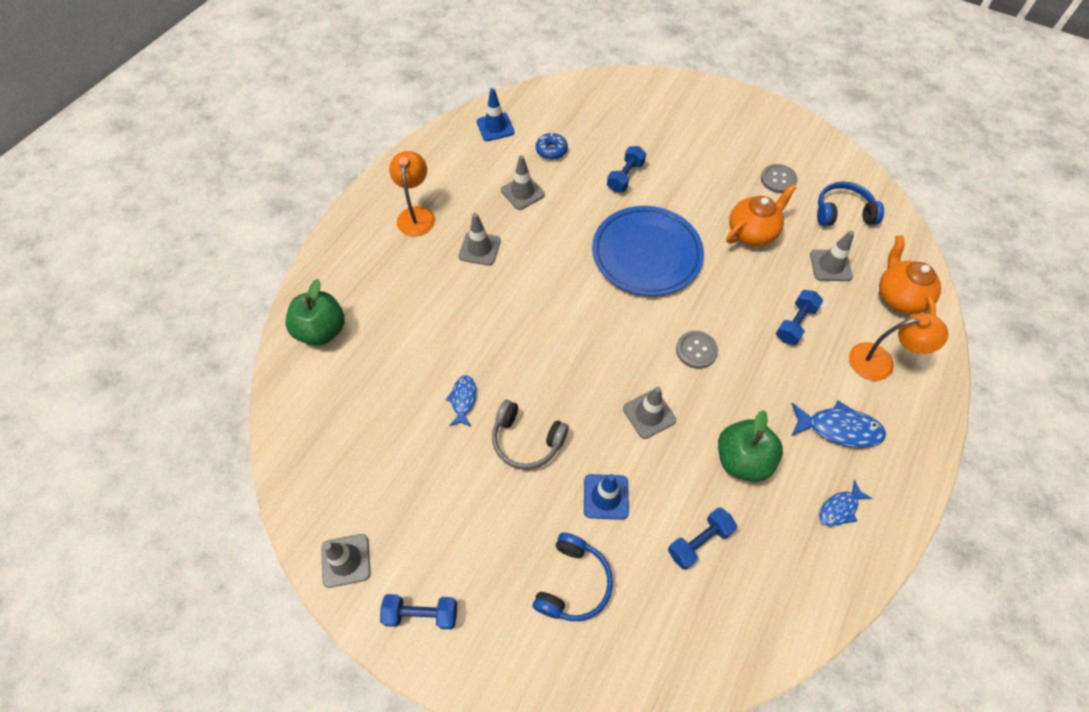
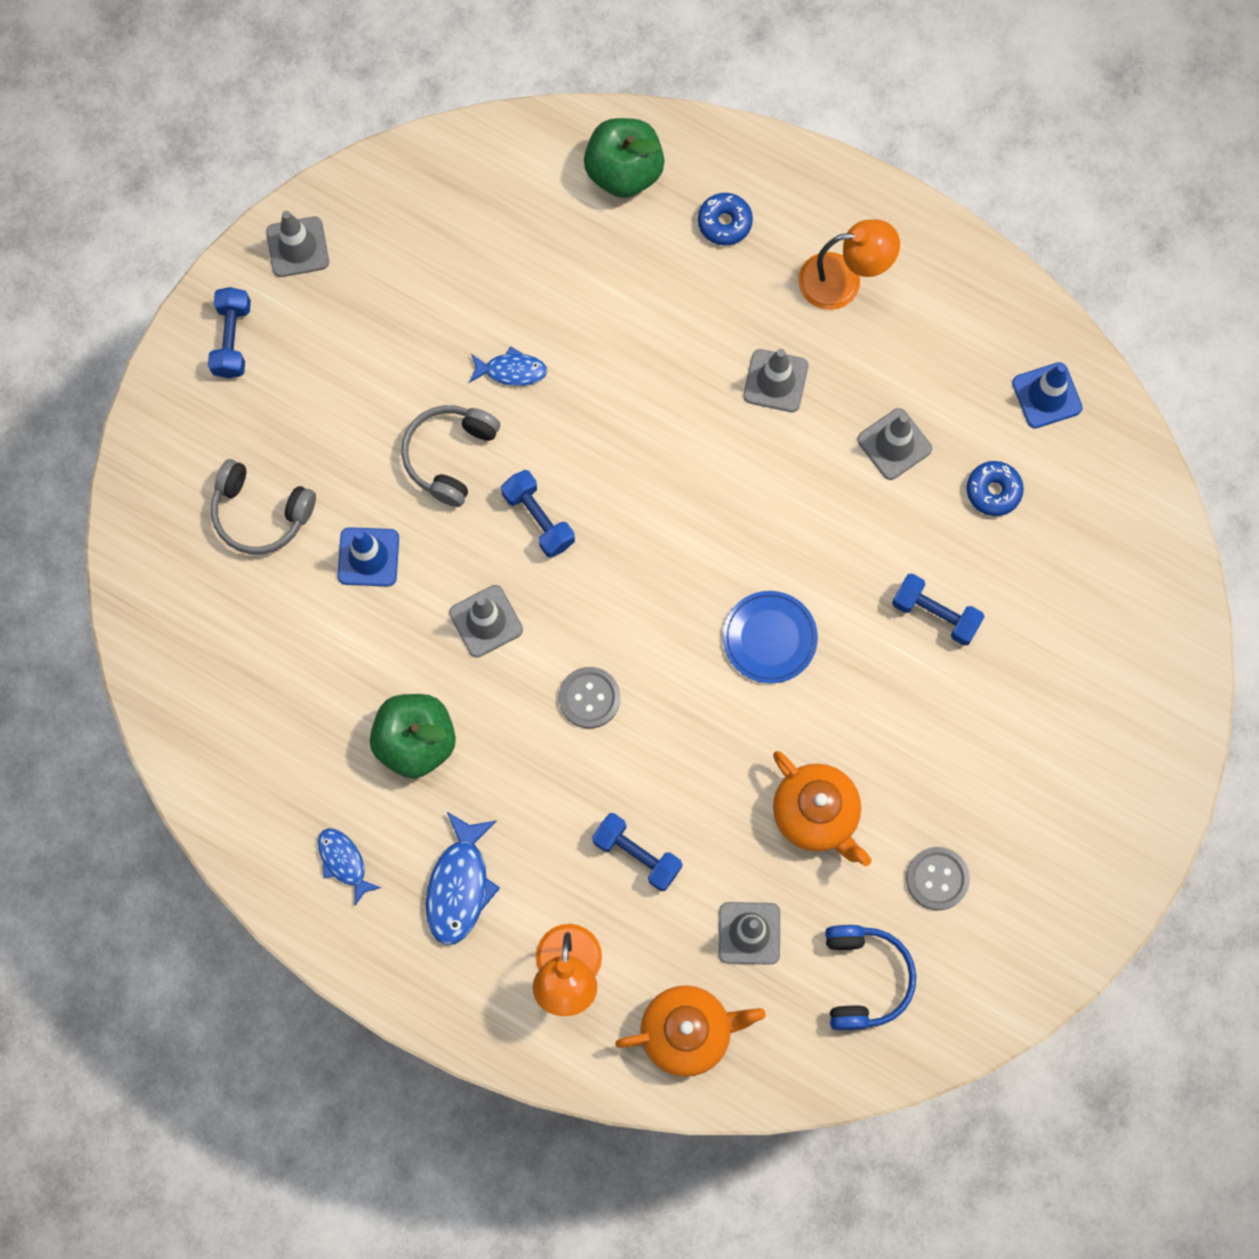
camera: 90 degrees right, 15 degrees up
(368, 274) = (724, 223): none -> blue donut
(573, 582) = (261, 513): blue headphones -> grey headphones
(646, 253) = (769, 638): blue plate -> blue plate, size x0.53
(699, 541) = (306, 671): blue dumbbell -> blue dumbbell (538, 519)

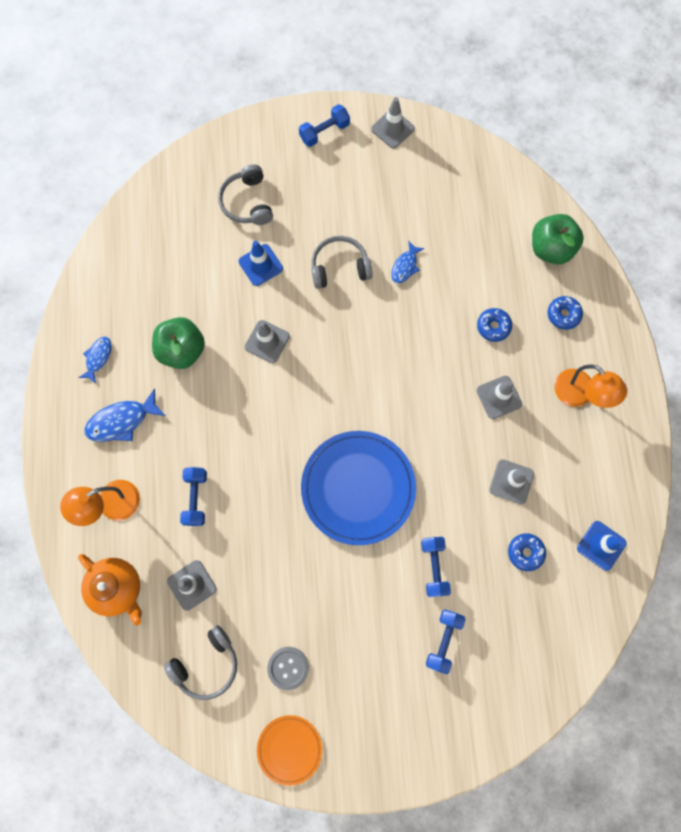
camera: 55 degrees right, 0 degrees up
(511, 371) = (405, 266): blue fish -> blue fish turned 60 degrees clockwise
(538, 519) = (338, 331): blue dumbbell -> blue dumbbell (443, 640)
(589, 698) = (262, 418): grey button -> none
(677, 320) = (493, 327): none -> blue donut
(769, 638) = (358, 488): blue plate -> blue plate, size x1.89
(816, 814) = (279, 577): orange teapot -> none
(864, 978) = (207, 664): blue headphones -> grey headphones
(1037, 942) = (289, 749): none -> orange plate

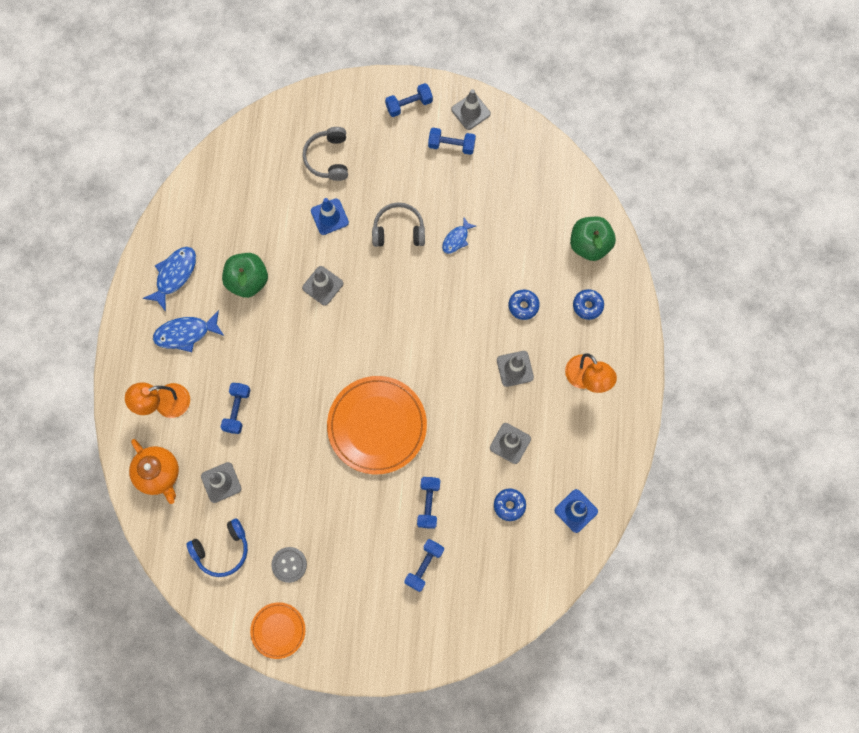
camera: 10 degrees right, 0 degrees up
(98, 358) = (174, 275): blue fish -> blue fish, size x1.61
(207, 664) = (222, 549): grey headphones -> blue headphones
(358, 488) = (377, 425): blue plate -> orange plate
(379, 167) = (451, 145): none -> blue dumbbell

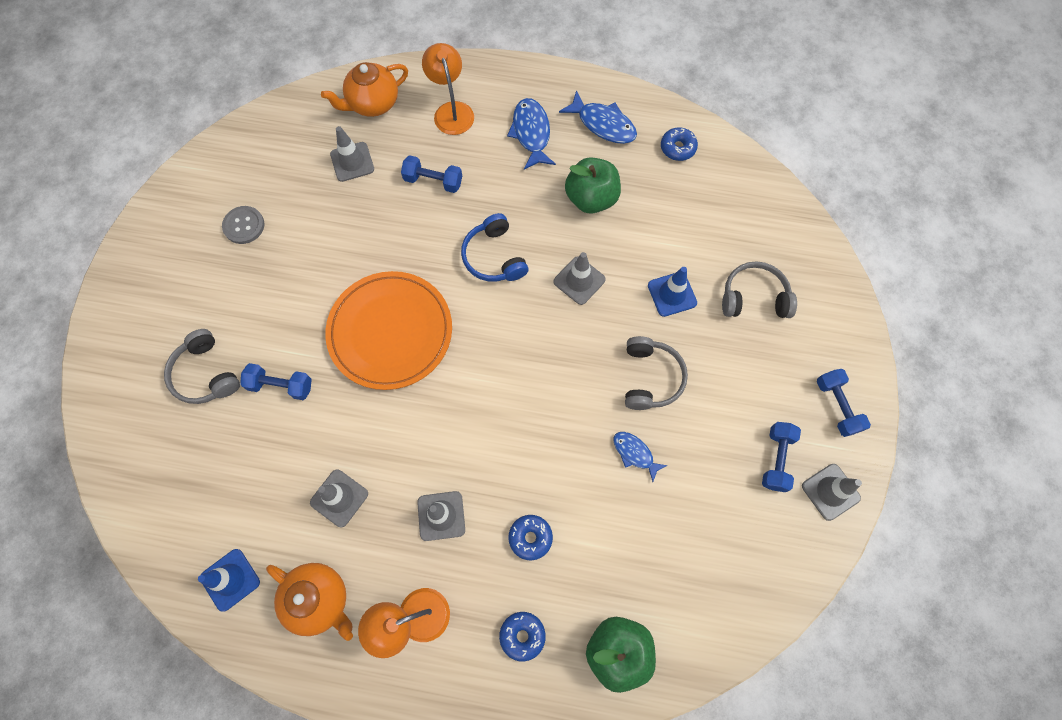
camera: 95 degrees right, 5 degrees down
(222, 549) = (277, 160): blue headphones -> blue headphones (494, 257)
(278, 630) = (174, 211): orange plate -> none
(424, 566) = (206, 374): blue dumbbell -> grey headphones
(509, 505) = (257, 488): blue donut -> blue donut (677, 148)
(581, 444) = (319, 600): none -> orange teapot

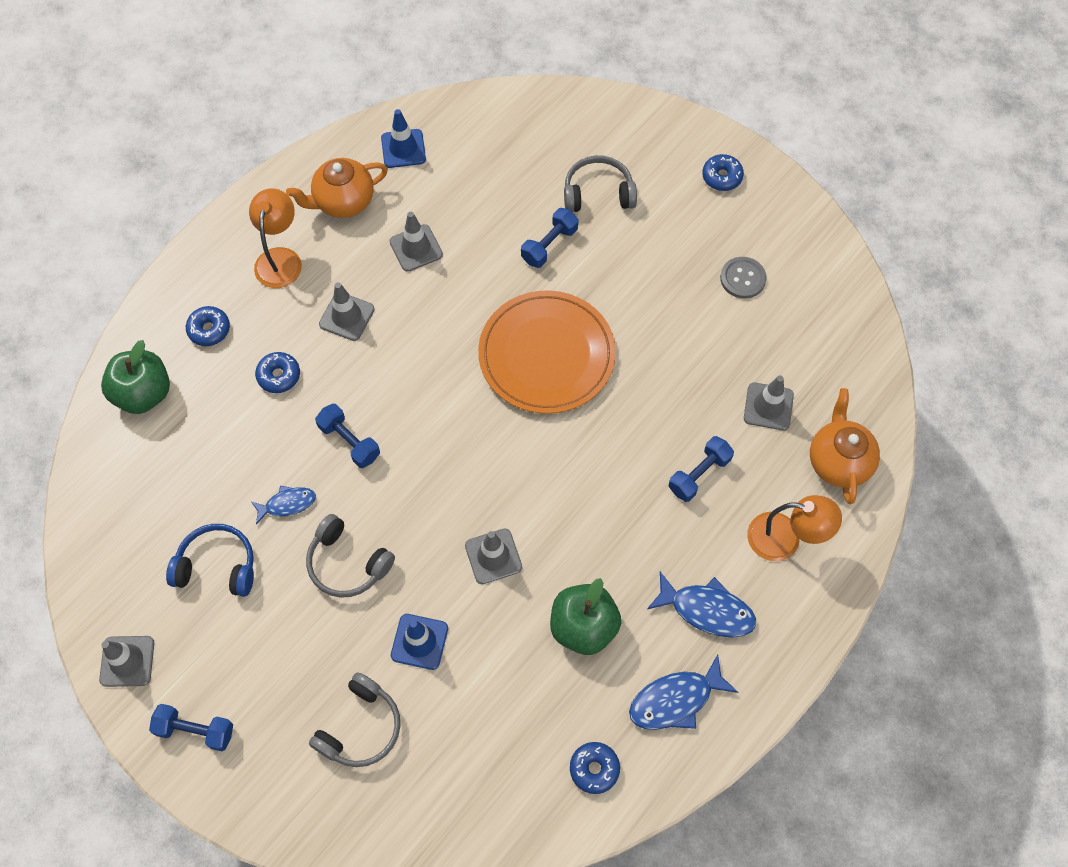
camera: 120 degrees right, 5 degrees down
(144, 285) = (721, 177): none -> blue donut
(494, 257) = (571, 488): blue headphones -> blue headphones (217, 566)
(776, 459) = (191, 631): blue dumbbell -> blue dumbbell (349, 441)

